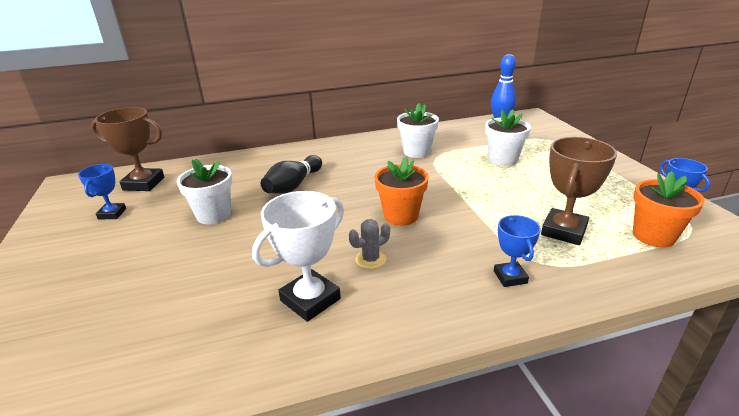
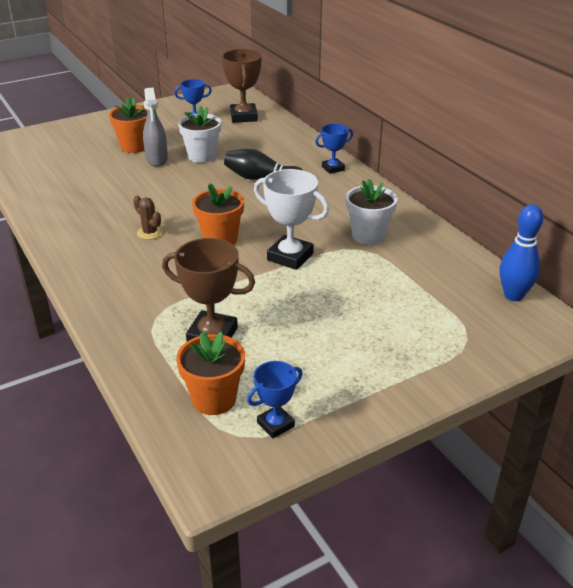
camera: 75 degrees right, 5 degrees up
(135, 264) = (134, 147): none -> orange flower pot
(192, 247) = (157, 160): none -> grey spray bottle
(310, 300) = (100, 216): white trophy -> white trophy (290, 257)
(370, 259) = (150, 233): grey cactus -> brown cactus
(503, 160) = (373, 297): white flower pot -> none
(510, 277) = (132, 301): blue trophy -> blue trophy (333, 168)

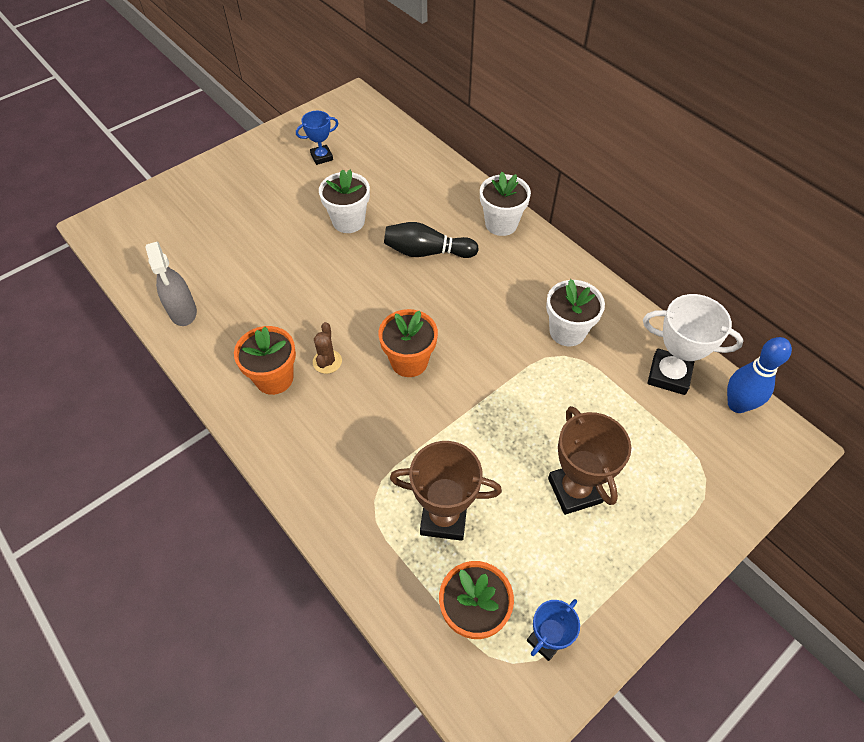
camera: 10 degrees left, 20 degrees up
(134, 147) = (265, 214): orange flower pot -> orange flower pot (274, 378)
(150, 233) = (327, 361): brown cactus -> brown cactus turned 60 degrees clockwise
(157, 160) = (298, 234): grey spray bottle -> grey spray bottle (183, 312)
(243, 117) = (376, 145): brown trophy -> brown trophy (574, 490)
(290, 257) = (493, 379): white trophy -> white trophy (669, 375)
(333, 168) = (501, 224): blue trophy -> white flower pot

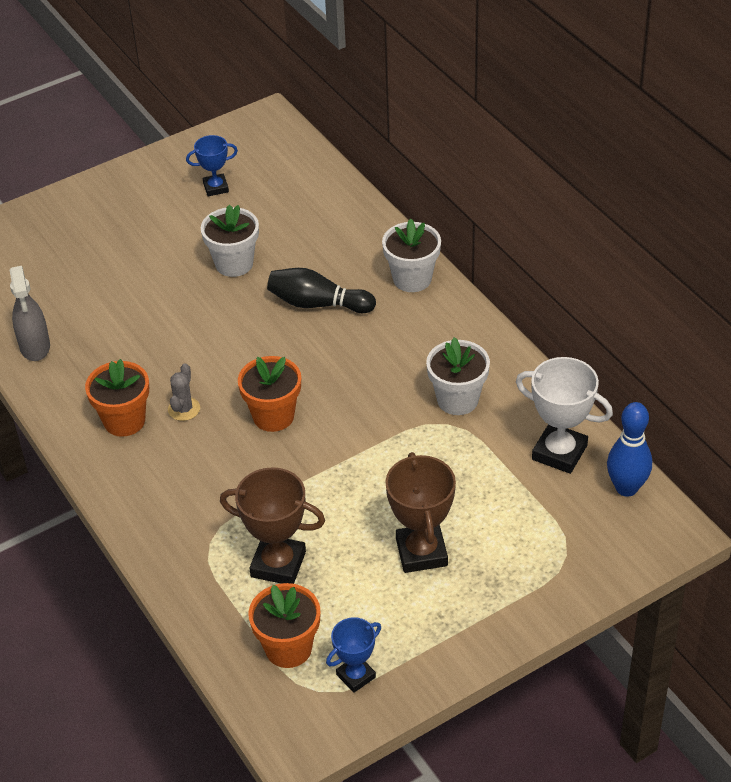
camera: 10 degrees right, 10 degrees down
(327, 361) = (184, 409): brown cactus -> grey cactus

